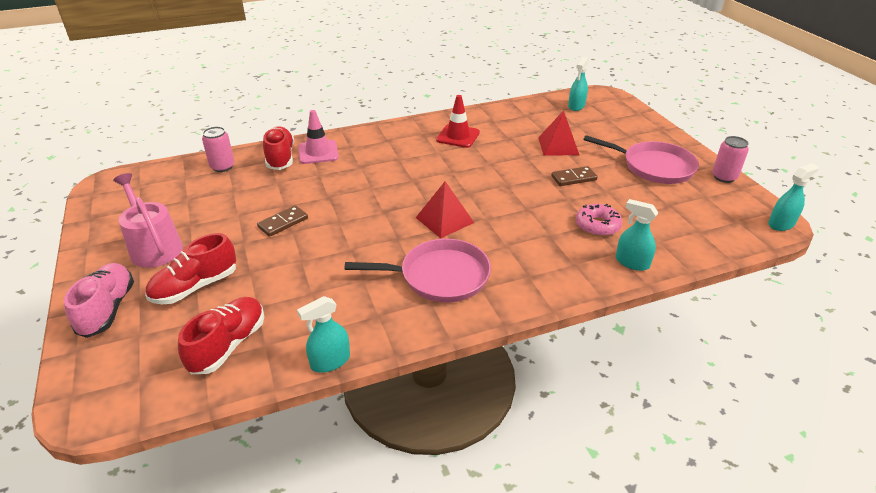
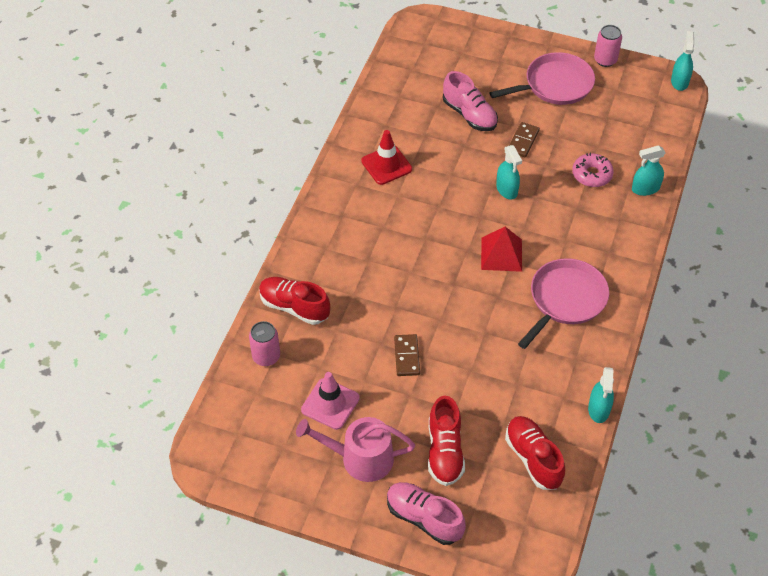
camera: 50 degrees left, 15 degrees up
(318, 152) = (312, 275): pink traffic cone -> pink traffic cone (330, 404)
(558, 146) = (469, 115): red pyramid -> pink shoe
(576, 106) = (420, 54): turquoise spray bottle -> turquoise spray bottle (507, 189)

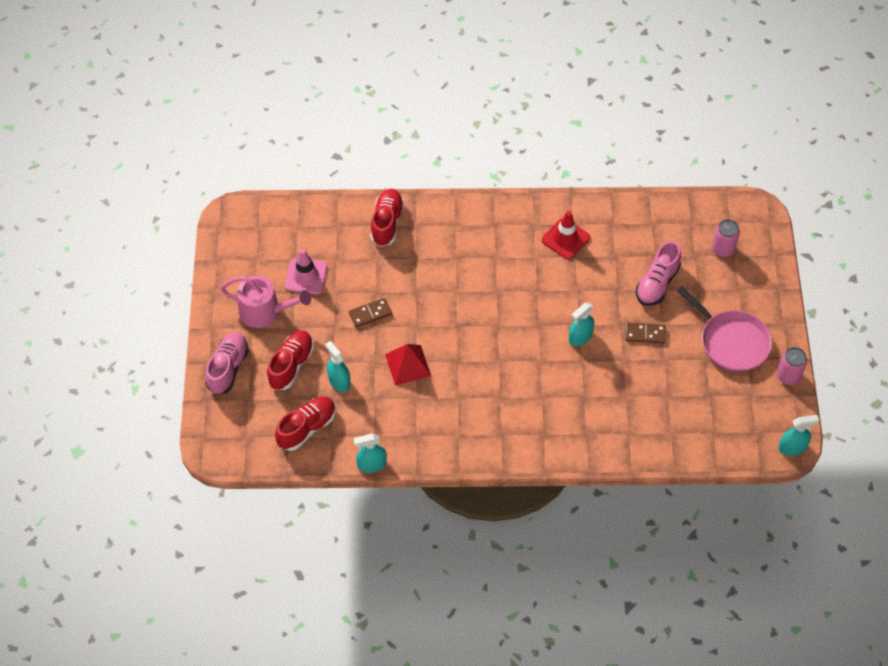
camera: 70 degrees right, 5 degrees up
(266, 356) = (333, 221): pink can -> pink can (722, 249)
(360, 458) = (265, 311): pink watering can -> pink watering can turned 120 degrees clockwise
(445, 451) = (291, 365): red shoe -> red shoe turned 135 degrees clockwise
(501, 254) = (504, 352): red pyramid -> red pyramid (407, 365)
(565, 299) = (475, 412): pink pan -> none
(592, 174) = (630, 399): pink donut -> none
(645, 189) = (634, 447): turquoise spray bottle -> turquoise spray bottle (339, 381)

